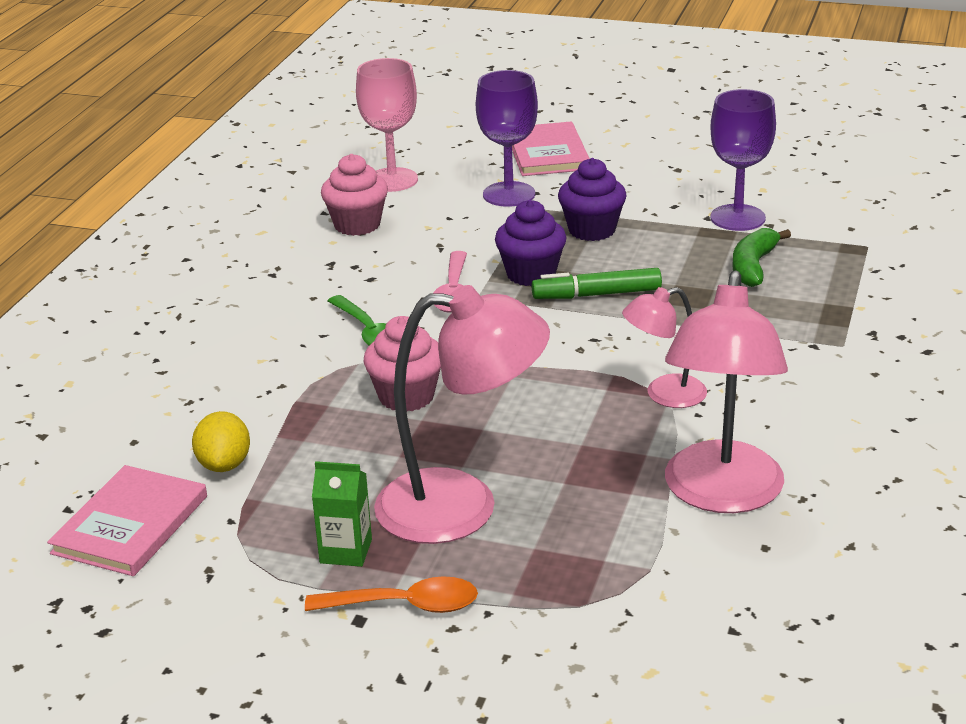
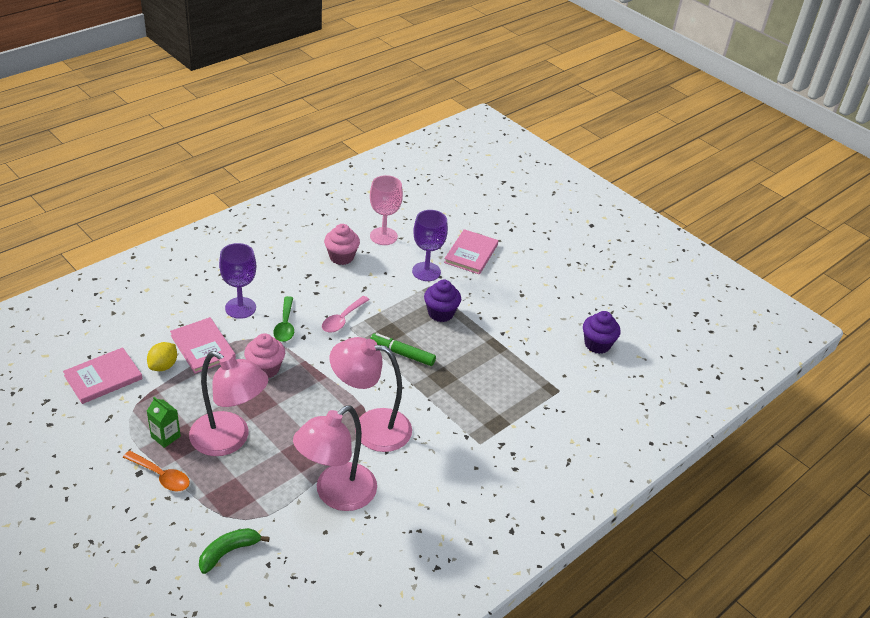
camera: 25 degrees right, 10 degrees up
(264, 413) = (203, 347): none -> pink book
(531, 274) = (386, 326): purple cupcake -> purple cupcake (597, 344)
(664, 395) = (370, 427): pink lamp -> pink lamp, size x1.84
(737, 218) = (516, 340): purple goblet -> purple goblet (240, 308)
(753, 266) = (490, 375): green banana -> green banana (228, 552)

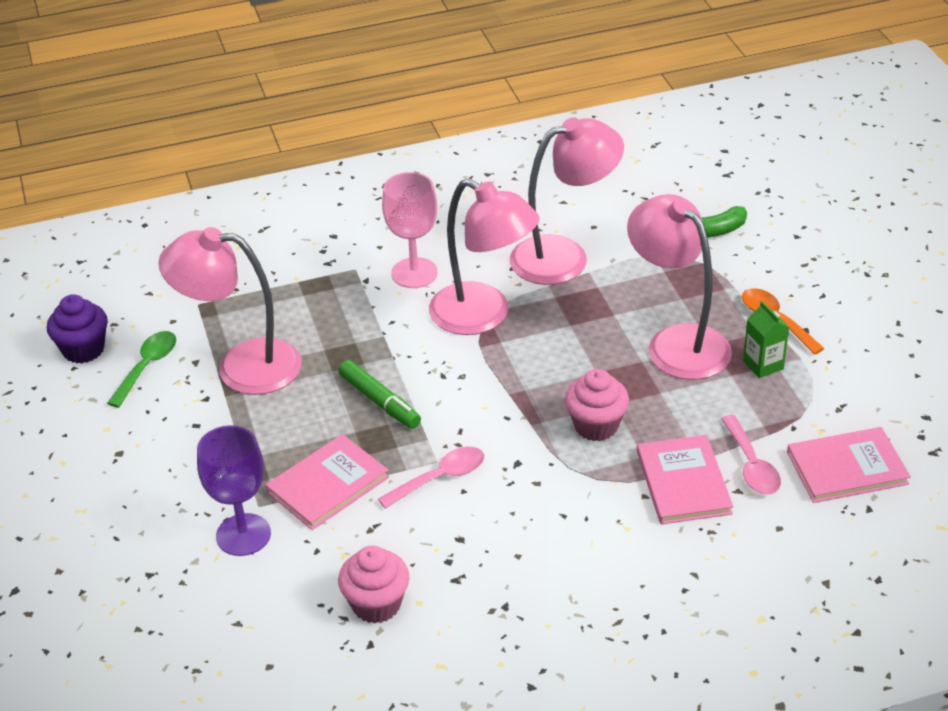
camera: 150 degrees left, 0 degrees up
(163, 366) = (751, 465): yellow lemon -> pink spoon
(240, 308) = (602, 539): purple goblet -> none
(285, 325) = (538, 489): green spoon -> green spoon (147, 367)
(383, 236) = (268, 634): pink goblet -> pink goblet (414, 273)
(440, 313) = (276, 451): purple cupcake -> none
(471, 253) = (135, 553): pink book -> pink book (328, 484)
(498, 356) = (241, 366): none -> pink lamp

